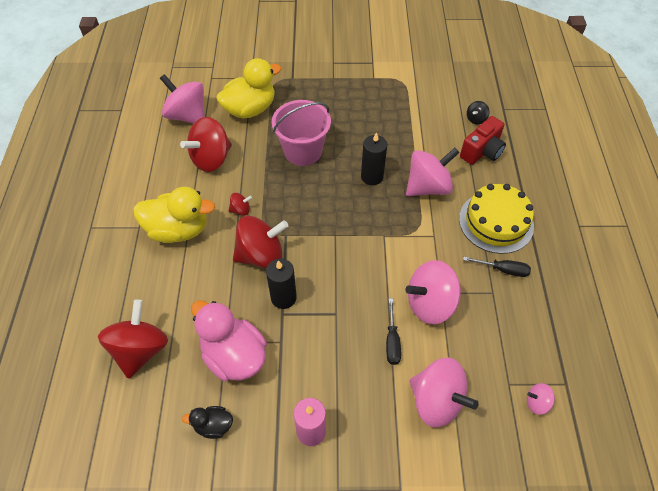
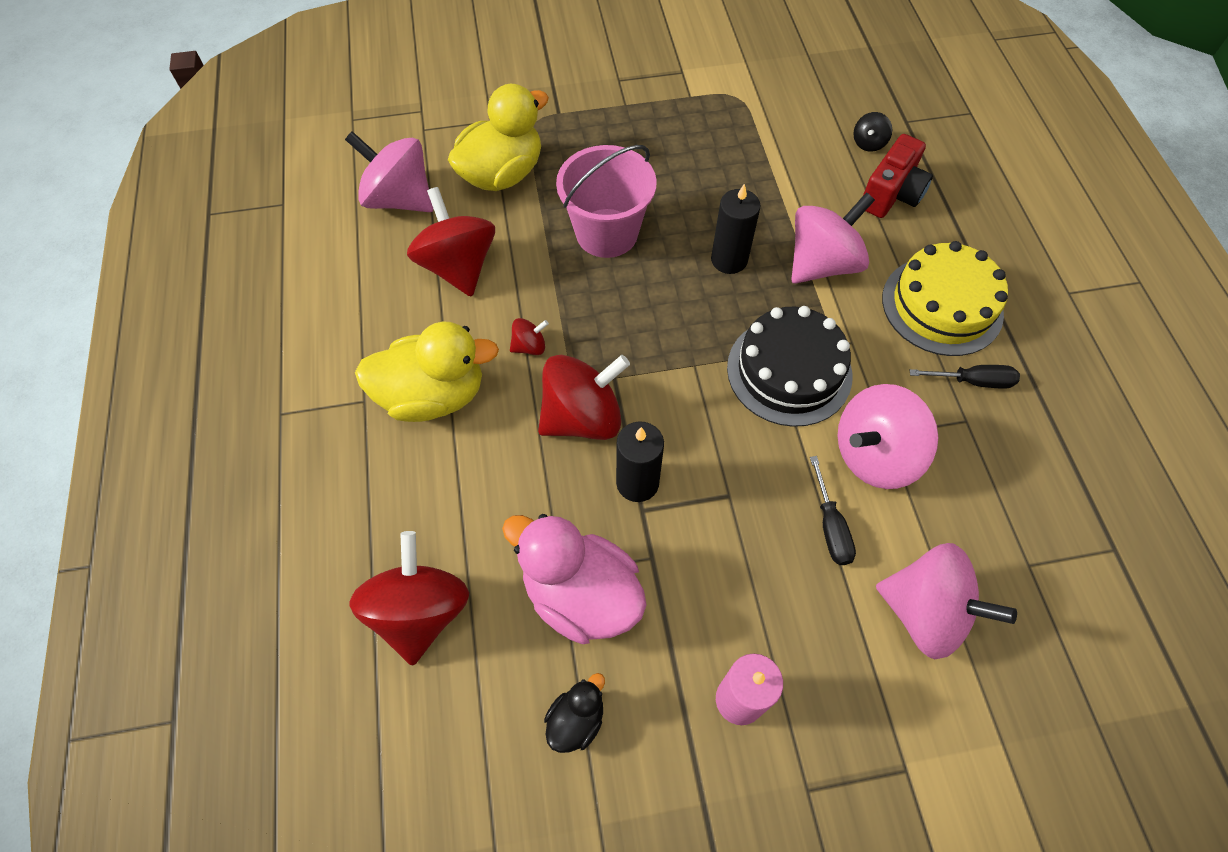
camera: 10 degrees left, 5 degrees up
(211, 159) = (458, 266): red spinning top -> red spinning top turned 120 degrees clockwise
(213, 425) = (576, 720): black duck -> black duck turned 135 degrees clockwise
(391, 247) = (789, 371): none -> black cake
(536, 402) = (1079, 587): pink spinning top -> none

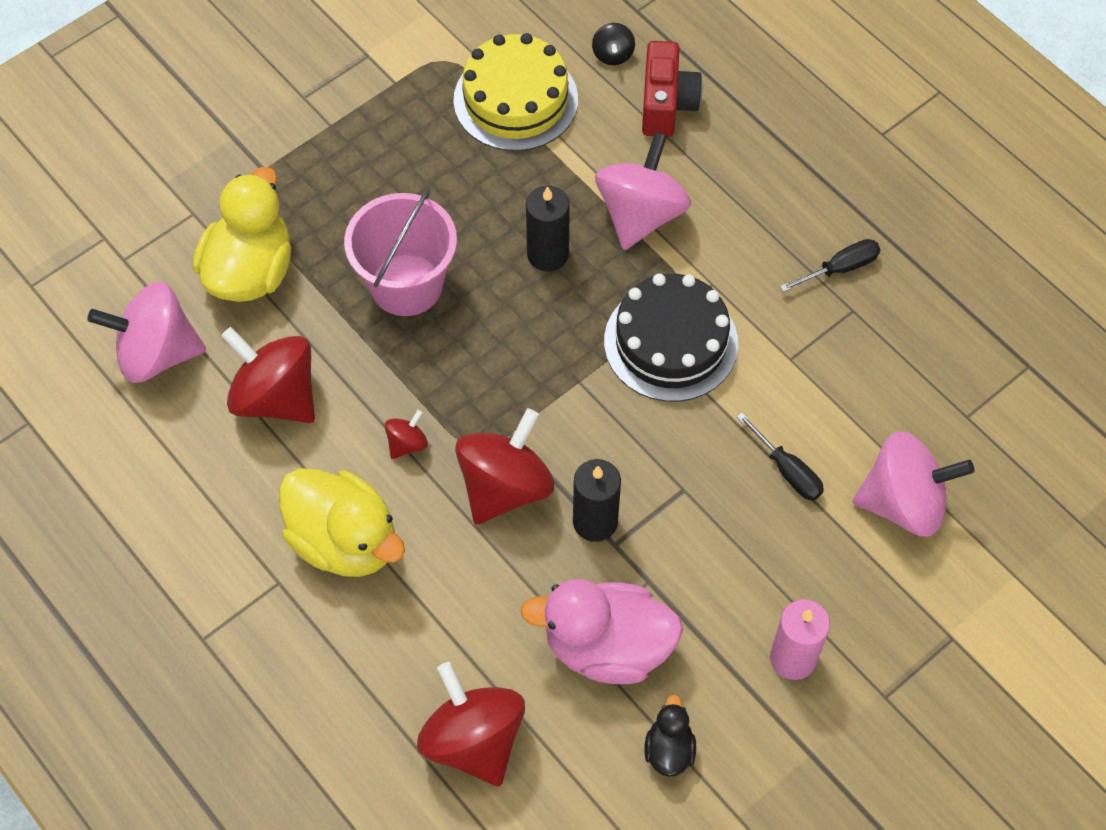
camera: 30 degrees left, 0 degrees up
(433, 395) = (345, 541): yellow duck -> yellow duck turned 75 degrees clockwise
(874, 454) = (790, 384): pink spinning top -> none
(942, 305) = (775, 204): yellow cake -> yellow cake (515, 100)

